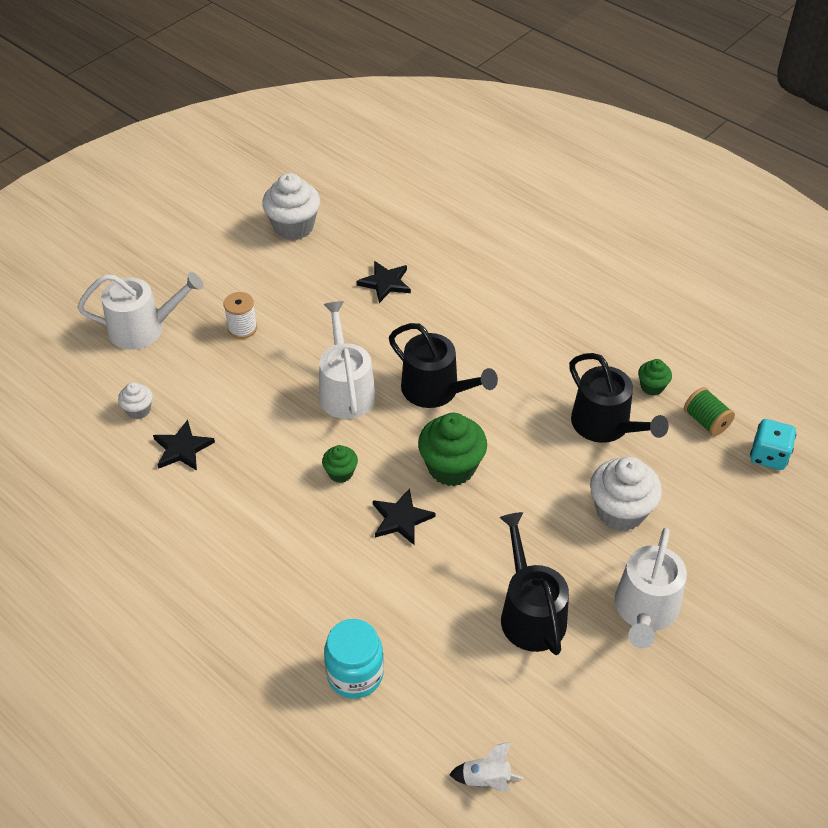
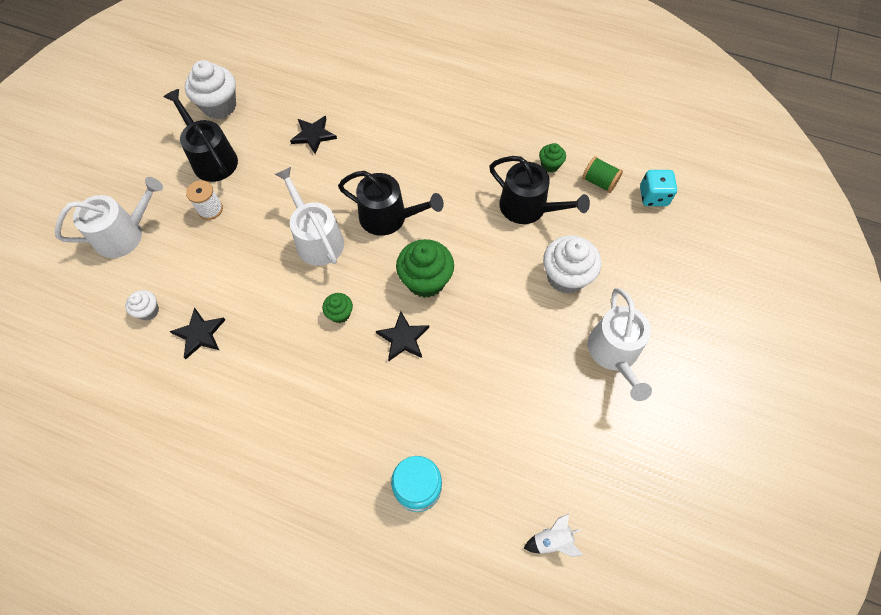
camera: 20 degrees left, 15 degrees up
(530, 613) = (532, 385): black watering can -> black watering can (212, 159)

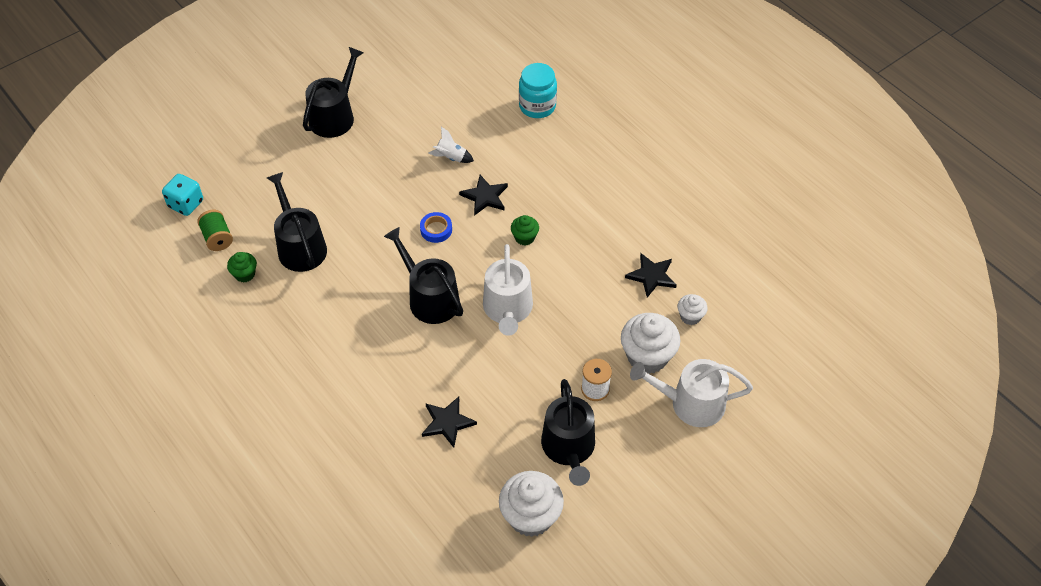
camera: 150 degrees left, 10 degrees down
(425, 280) = (436, 230): green cupcake -> blue tape
(552, 540) = (470, 46): white rocket -> white rocket (451, 157)
(566, 276) = (320, 179): white cupcake -> white cupcake (647, 356)
(614, 353) = (334, 116): white watering can -> black watering can

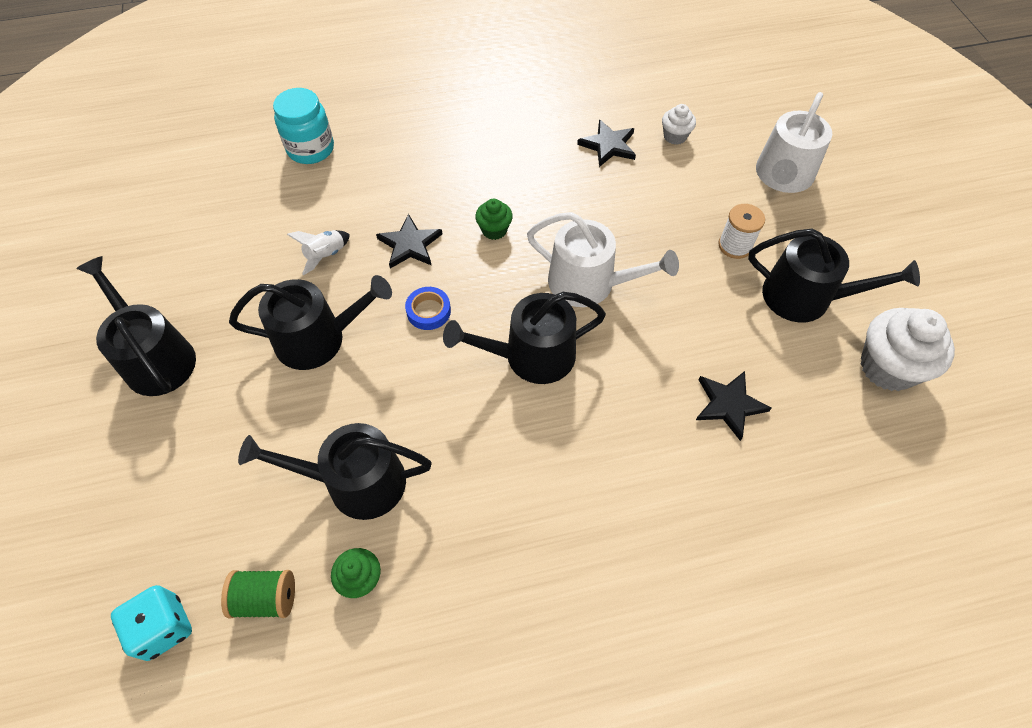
camera: 65 degrees left, 5 degrees up
(386, 184) = (318, 339): none -> black watering can
(647, 356) = (710, 187): white cupcake -> none

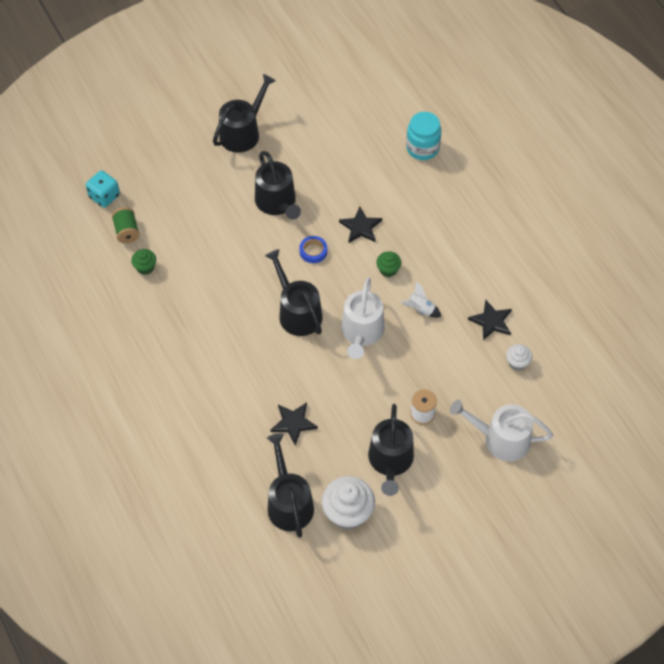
camera: 75 degrees right, 0 degrees up
(325, 255) = (337, 186): white rocket -> white rocket (420, 309)
(356, 482) = (195, 249): black watering can -> black watering can (289, 503)

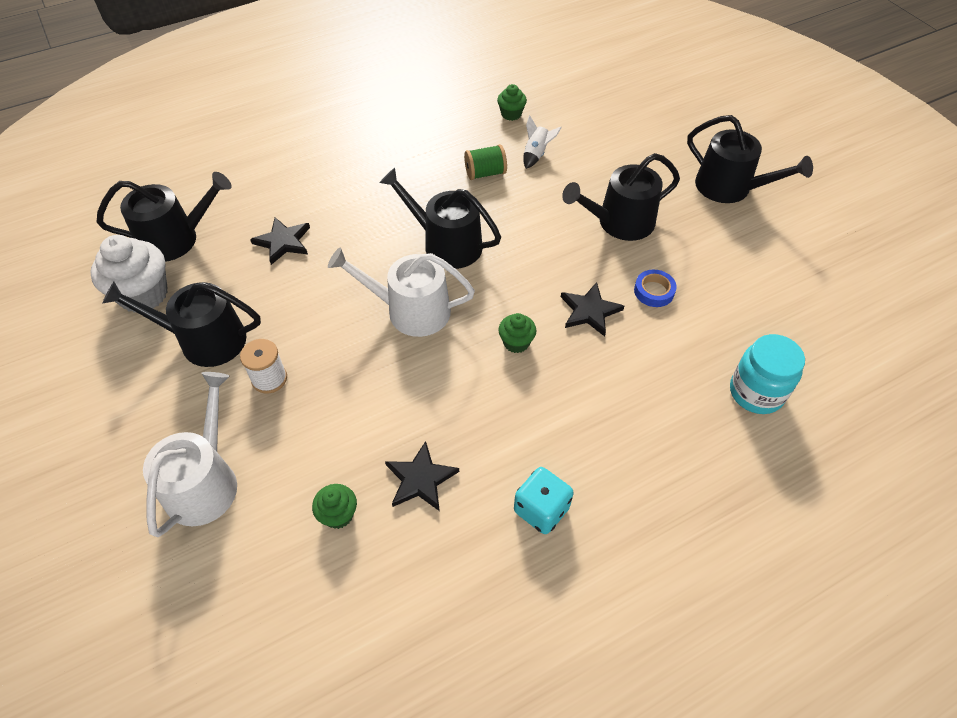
camera: 90 degrees right, 5 degrees down
(104, 196) = (606, 80): turquoise dice -> turquoise dice (541, 510)
(127, 231) = (560, 98): green spool -> green spool (485, 173)
(297, 312) = (446, 244): black watering can -> black watering can turned 120 degrees counterclockwise
(313, 251) = (543, 259): blue tape -> blue tape (654, 291)
(420, 309) = (447, 381): white rocket -> white rocket (536, 154)
(517, 363) = (338, 514): white cupcake -> green cupcake

